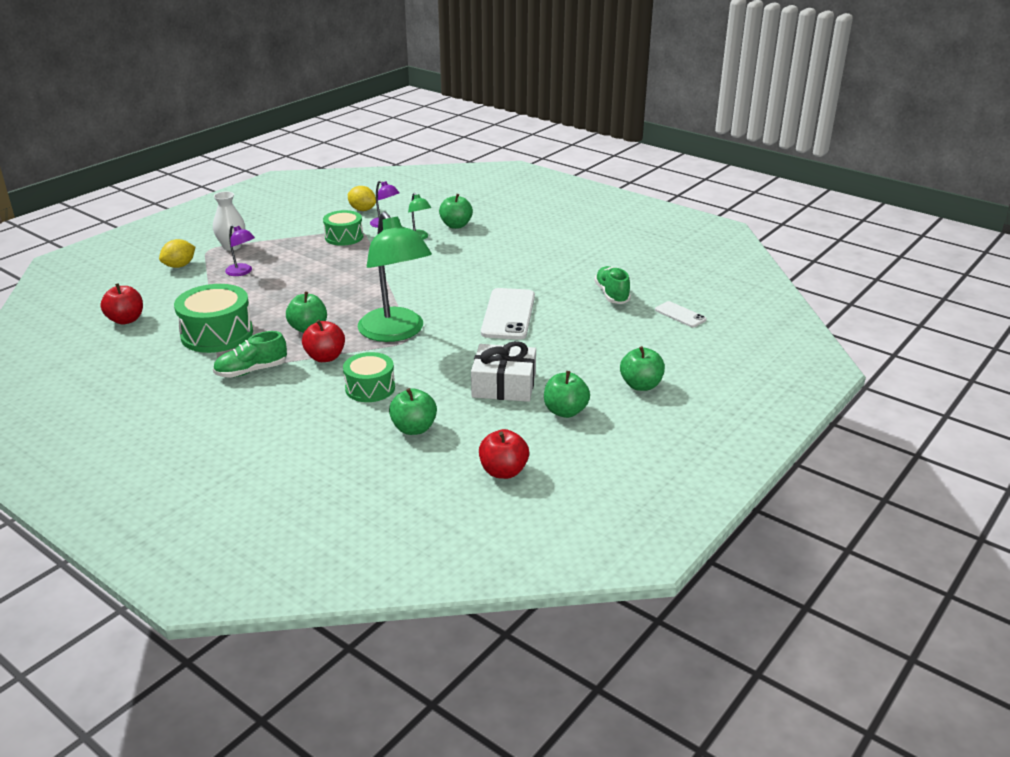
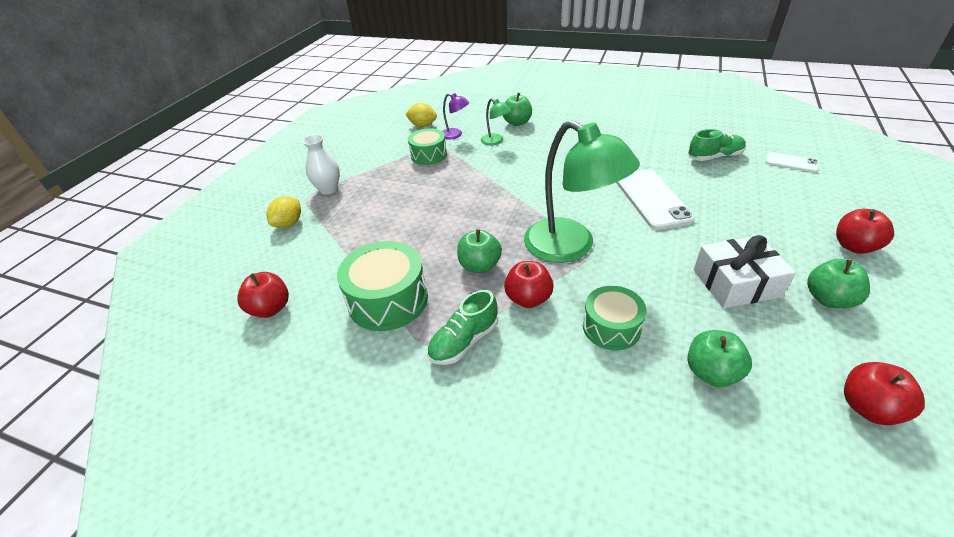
camera: 15 degrees left, 10 degrees up
(242, 272) = (359, 215): purple lamp -> none
(612, 294) = (714, 157): green shoe -> green shoe turned 105 degrees clockwise
(641, 385) = (854, 246): green apple -> red apple

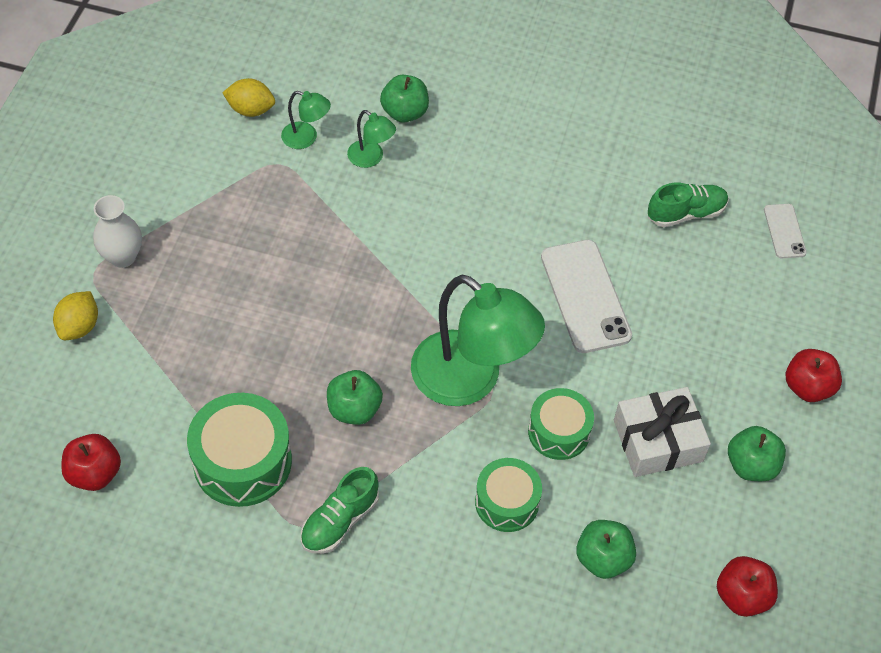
camera: 10 degrees left, 15 degrees up
(429, 155) = (268, 186): green drum -> green drum (559, 432)
(455, 135) = (306, 138): purple lamp -> green lamp
(528, 299) = (414, 461): red apple -> none
(791, 163) = (784, 231): white phone -> white phone turned 60 degrees clockwise

